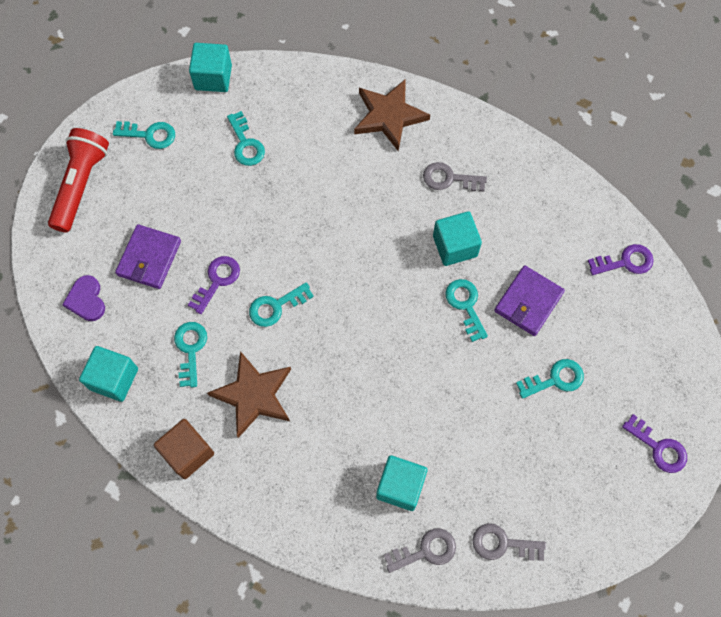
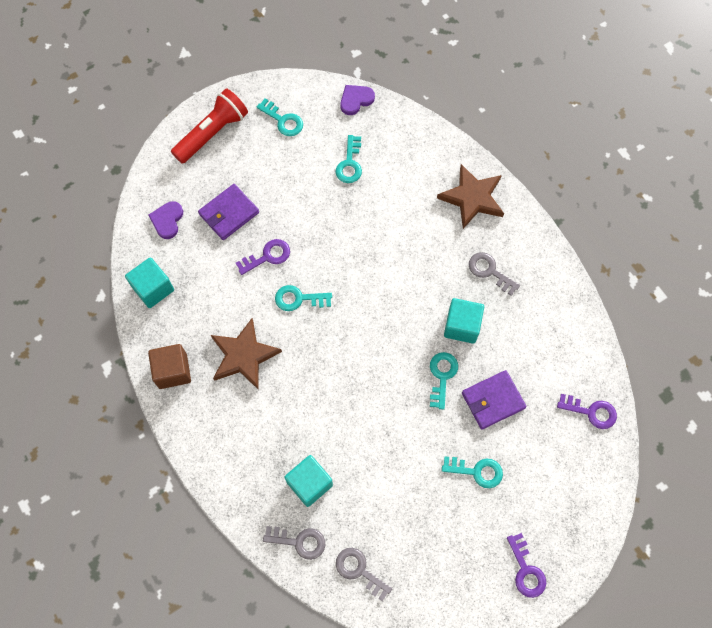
camera: 30 degrees right, 0 degrees up
(190, 349) = (219, 297): turquoise key -> none
(213, 77) = (356, 100): turquoise cube -> purple heart

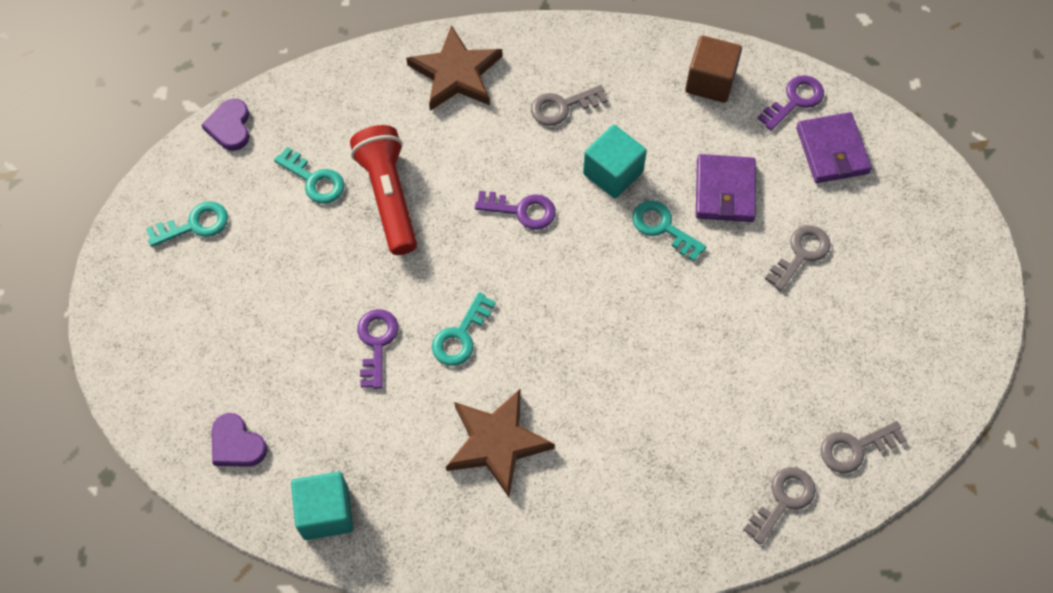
camera: 60 degrees left, 5 degrees down
(173, 371) = (463, 545): brown cube -> brown cube (710, 81)
(212, 133) = (147, 320): red flashlight -> red flashlight (389, 197)
(229, 213) = (282, 359): purple wallet -> purple wallet (832, 150)
(309, 483) = (715, 449): turquoise cube -> none
(477, 471) = (801, 254): turquoise key -> grey key
(526, 570) = (944, 266): purple key -> purple key (522, 210)

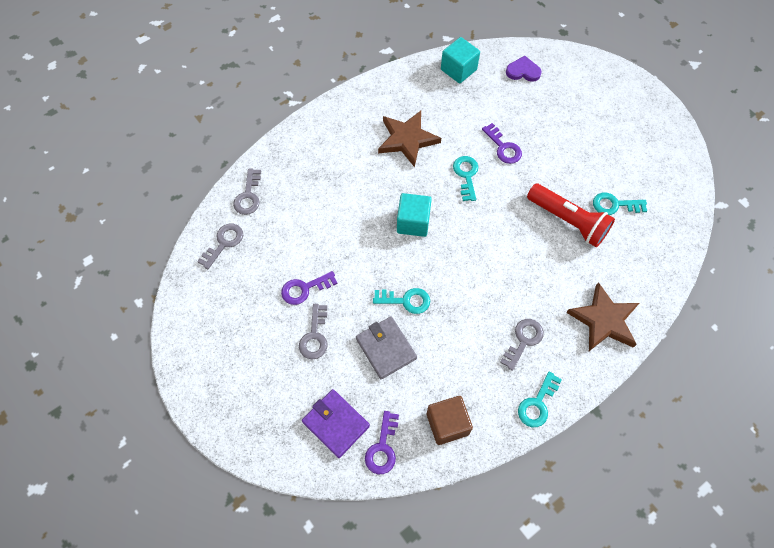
camera: 145 degrees right, 0 degrees up
(195, 225) = (646, 145): turquoise key -> turquoise key (537, 404)
(230, 126) = (688, 204): purple heart -> none
(522, 210) = (492, 259): purple key -> purple key (304, 289)
(613, 173) = (459, 316): turquoise cube -> turquoise cube (413, 222)
(725, 191) = (386, 348): purple wallet -> grey wallet

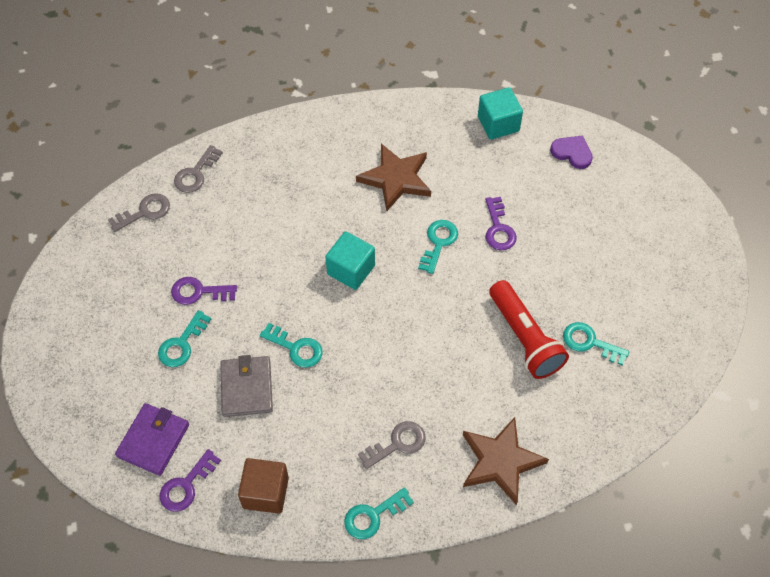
camera: 25 degrees right, 5 degrees down
(314, 336) = (182, 344): grey key -> turquoise key
(336, 424) = (153, 440): purple wallet -> purple wallet turned 45 degrees clockwise

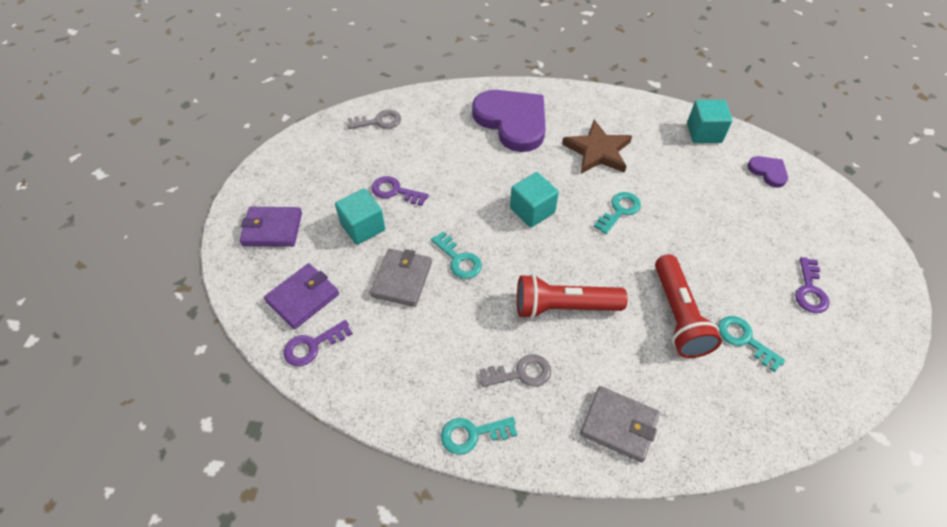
camera: 20 degrees right, 5 degrees down
(85, 377) = (272, 229): none -> purple wallet
(182, 344) = (363, 227): turquoise key -> turquoise cube
(195, 173) = (431, 105): grey key -> none
(265, 492) = (380, 376): brown cube -> none
(293, 168) = (512, 121): none -> purple heart
(416, 364) = (564, 307): none -> red flashlight
(498, 229) = (680, 214): purple key -> purple key (810, 290)
(500, 461) = (619, 425): brown star -> grey wallet

